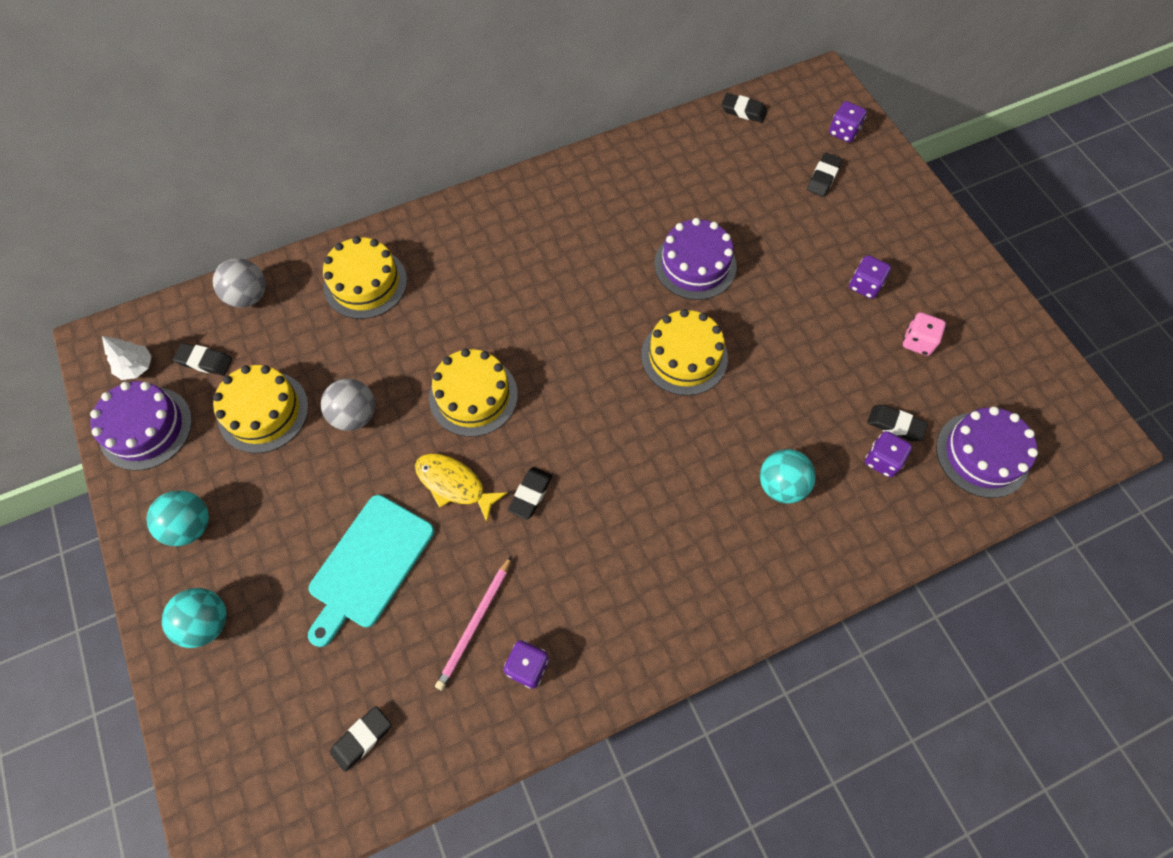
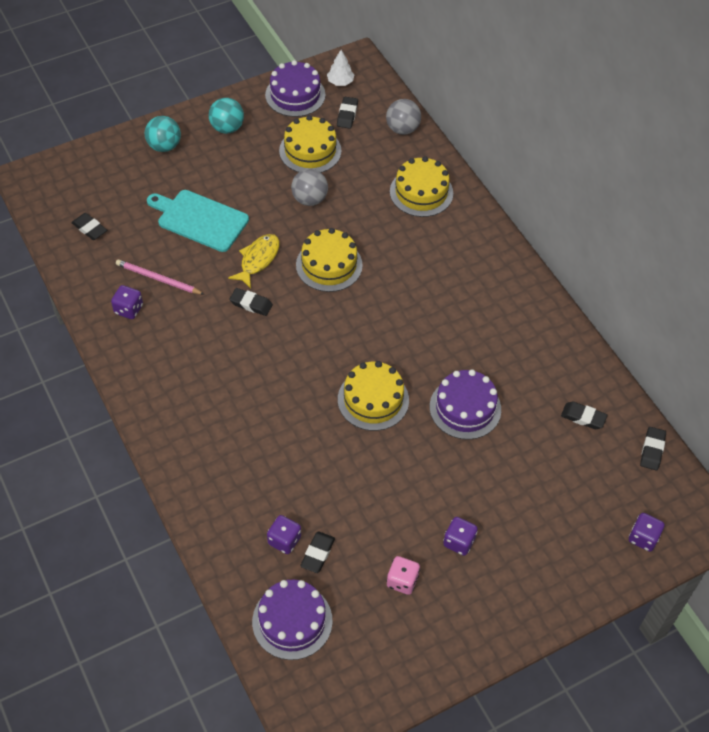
camera: 85 degrees right, 10 degrees down
(781, 485) = (261, 465): turquoise ball -> none
(823, 177) = (581, 515): black eraser -> black eraser (583, 417)

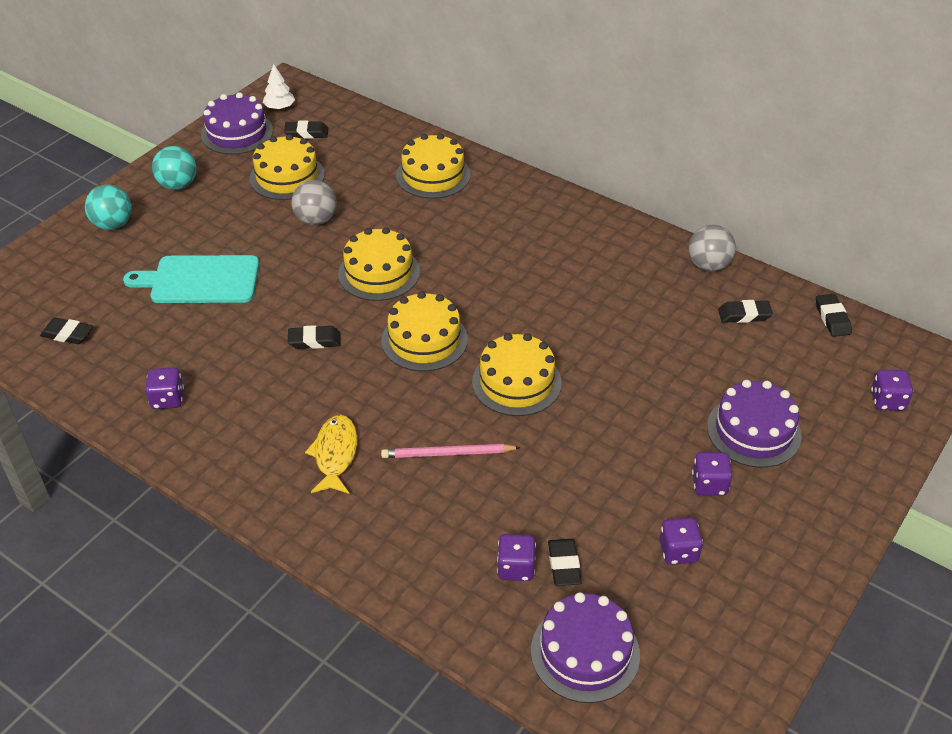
camera: 25 degrees left, 10 degrees down
(158, 279) = (185, 355): pink pencil -> pink pencil (447, 453)
(258, 260) = (294, 295): yellow fish -> yellow fish (335, 454)
(328, 336) = (424, 340): none -> yellow cake
(347, 115) = (306, 133): black eraser -> black eraser turned 75 degrees counterclockwise
(402, 129) = (374, 127): grey ball -> grey ball (708, 265)
(402, 581) = (678, 551): pink dice -> purple dice
(465, 408) = (620, 352): purple cake -> purple cake (754, 431)

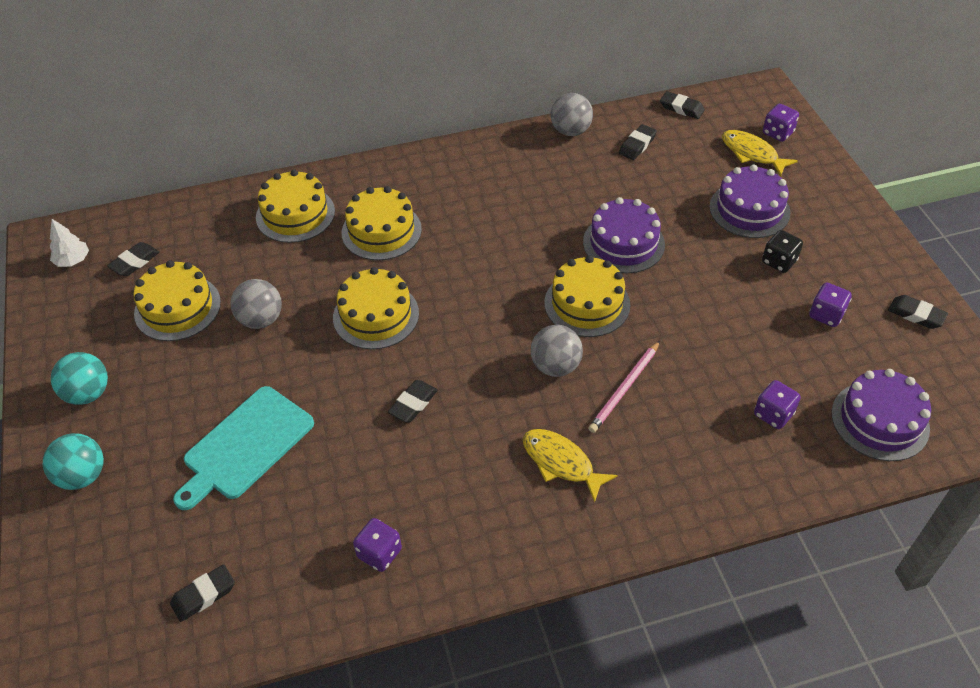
camera: 50 degrees left, 5 degrees up
(237, 133) = (68, 310): purple cake -> purple cake (623, 243)
(424, 340) = (486, 331): yellow cake -> yellow cake (381, 231)
(429, 399) = (555, 366): none -> grey ball
(564, 565) = (791, 384): black eraser -> black eraser (916, 315)
(709, 484) = (779, 261): purple dice -> black dice
(833, 396) = (752, 153): none -> yellow fish

